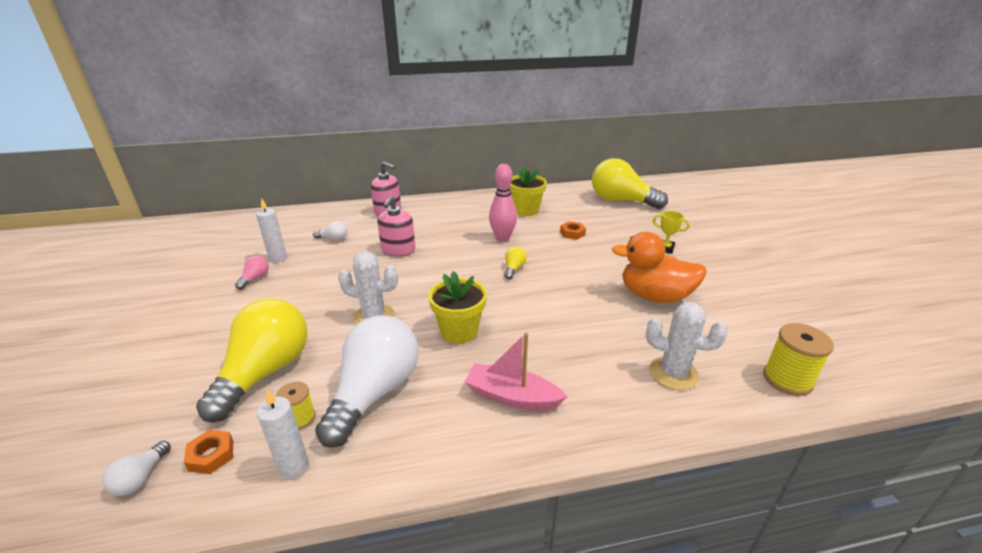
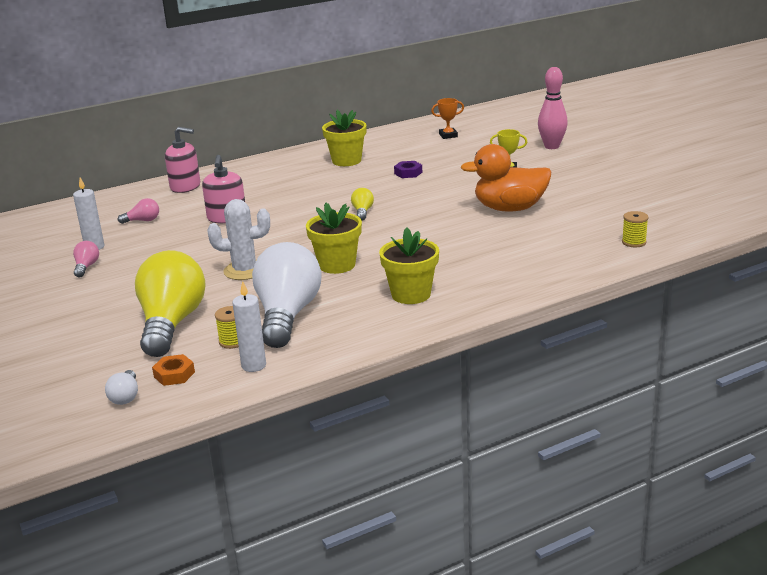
camera: 15 degrees left, 5 degrees down
(333, 238) = (143, 221): white light bulb -> pink light bulb
(502, 238) = (335, 189): pink bowling pin -> pink bowling pin (551, 146)
(512, 396) = (411, 294): pink boat -> yellow flower pot
(572, 233) = (408, 173): orange nut -> purple nut
(621, 201) = (448, 135): yellow light bulb -> orange trophy
(673, 373) = (541, 256): white cactus -> none
(787, 379) = (634, 242): yellow spool -> yellow spool, size x0.61

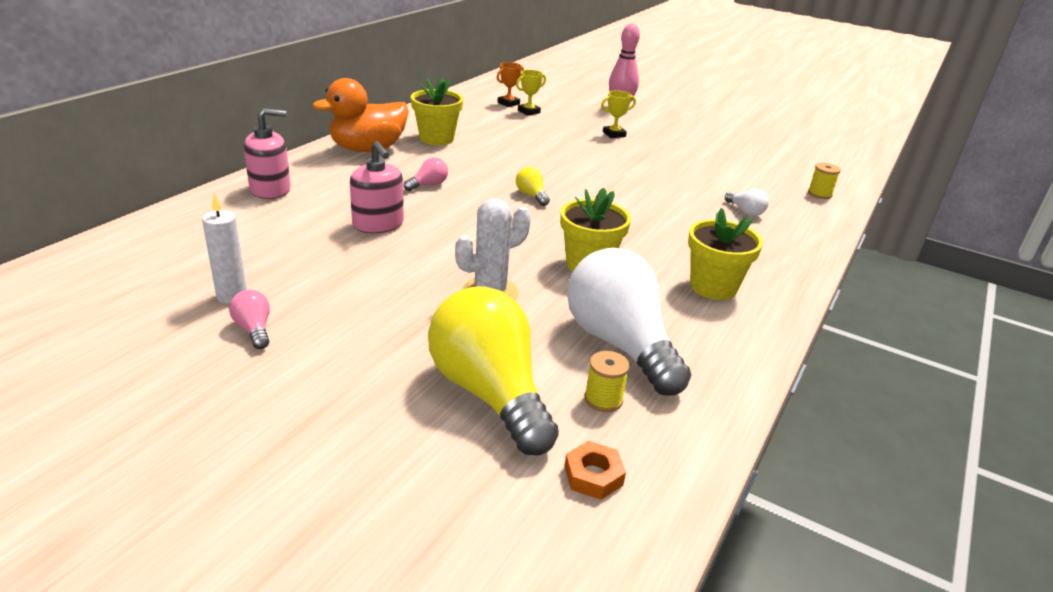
camera: 35 degrees left, 5 degrees up
(125, 396) = (572, 538): white light bulb -> white light bulb (745, 211)
(143, 221) = (263, 244): pink light bulb -> pink light bulb (428, 185)
(254, 365) = (674, 429): white candle -> none
(408, 173) = (521, 146): purple nut -> none
(456, 144) = (528, 112): none -> yellow trophy
(509, 208) = (670, 174): orange duck -> orange duck (367, 149)

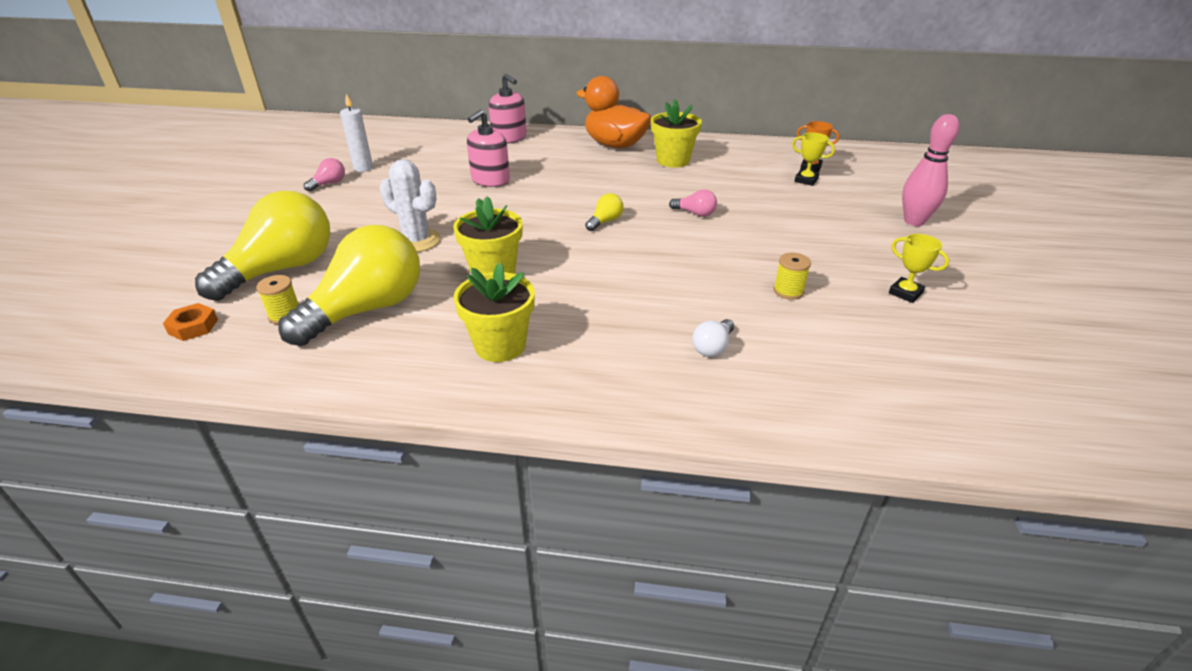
camera: 70 degrees right, 5 degrees up
(428, 185) = (576, 179): pink light bulb -> pink light bulb (695, 213)
(614, 134) = (821, 232): yellow trophy -> yellow trophy (905, 293)
(620, 344) = (367, 310): white light bulb -> yellow light bulb
(819, 194) = (852, 408): yellow spool -> yellow spool (788, 291)

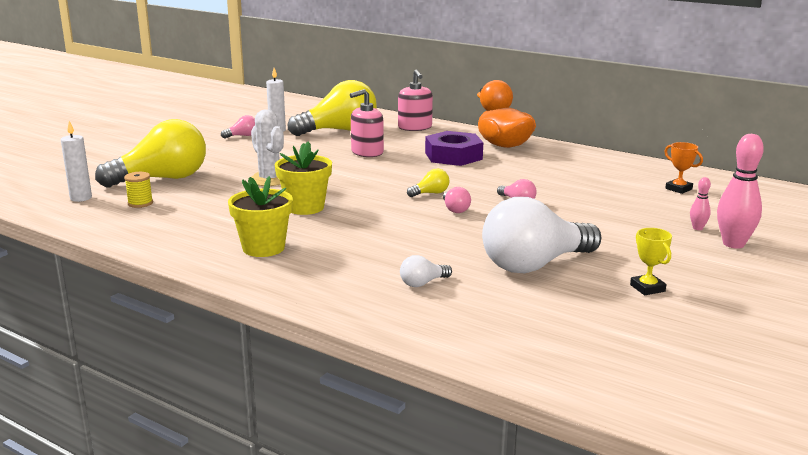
camera: 25 degrees right, 15 degrees down
(193, 326) = (81, 198): orange nut -> white candle
(367, 310) = (195, 211): yellow light bulb -> yellow light bulb (339, 131)
(581, 168) = (453, 156): none -> purple nut
(648, 237) = (455, 209): none -> pink light bulb
(673, 160) = (544, 163): yellow flower pot -> none
(788, 291) = (535, 265): yellow spool -> white light bulb
(806, 180) = (660, 197): yellow trophy -> none
(870, 210) = (697, 228): none -> pink bowling pin

